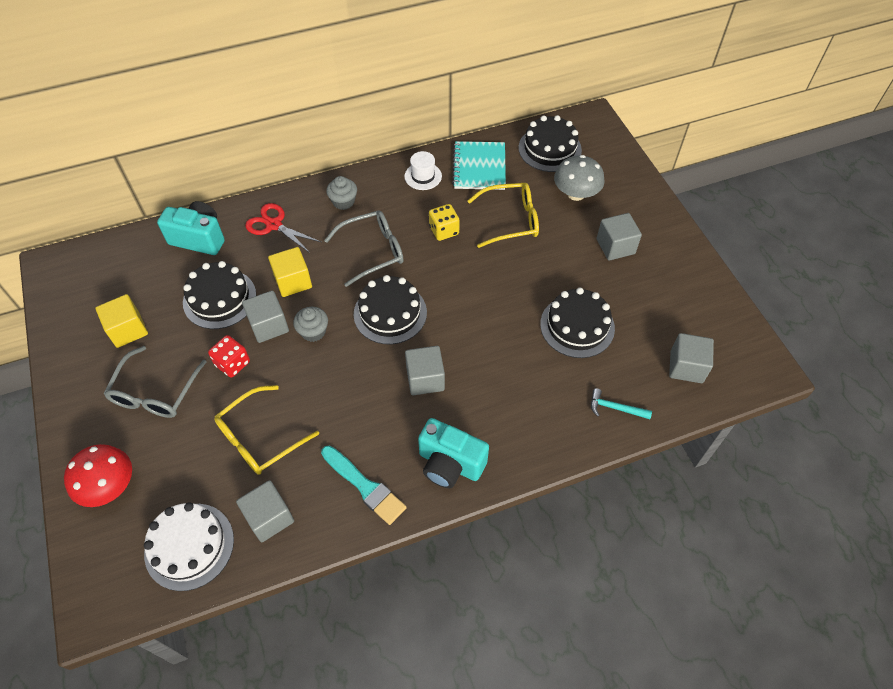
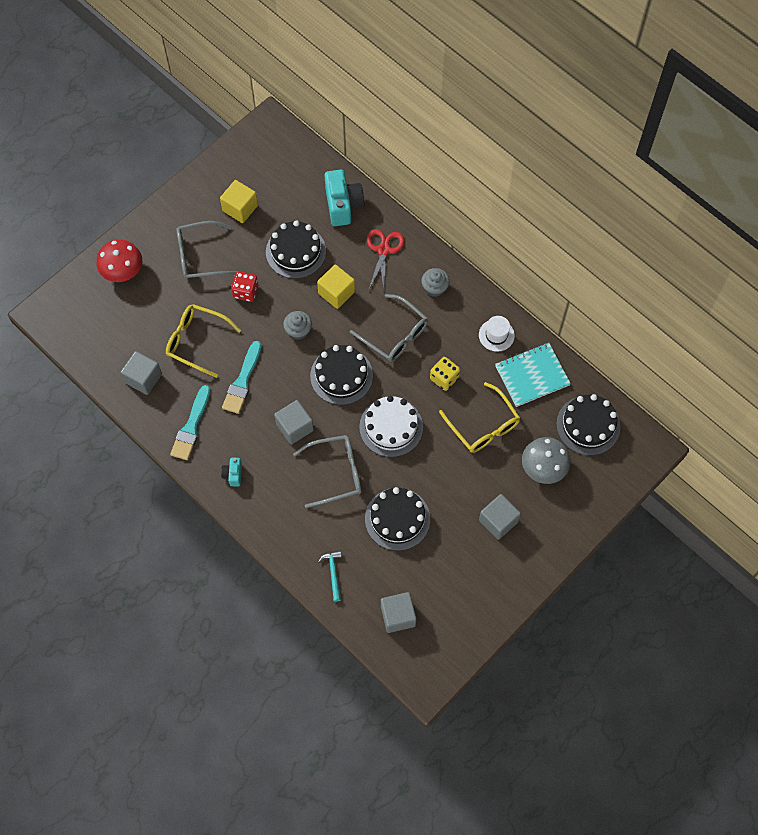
camera: 65 degrees right, 10 degrees up
(189, 546) = (104, 341): white cake -> white cake (391, 427)
(269, 326) = (289, 298): grey cube -> none
(339, 409) = (242, 381): none -> turquoise brush
(450, 464) = (233, 474): turquoise camera -> turquoise camera, size x0.50
(499, 360) = (336, 472): none -> grey glasses

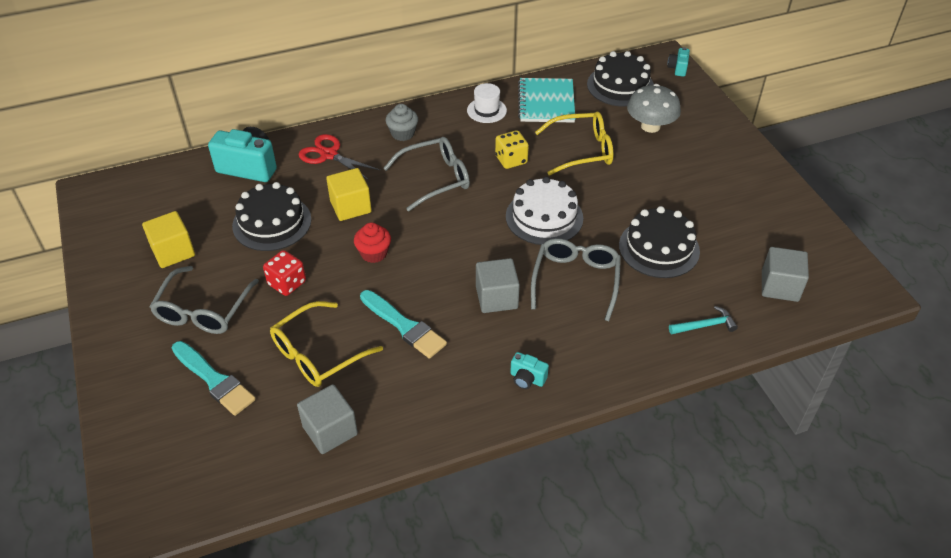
camera: 65 degrees left, 20 degrees down
(122, 271) = (153, 400): red mushroom -> none
(191, 426) = (434, 400): turquoise brush -> turquoise brush (214, 380)
(298, 330) = (374, 253): grey cupcake -> red cupcake
(333, 573) = (705, 325): turquoise hammer -> turquoise hammer turned 150 degrees clockwise
(341, 376) = (456, 236): black cake -> none
(498, 521) = (695, 174): grey cube -> none
(641, 464) = (678, 69): none -> turquoise camera

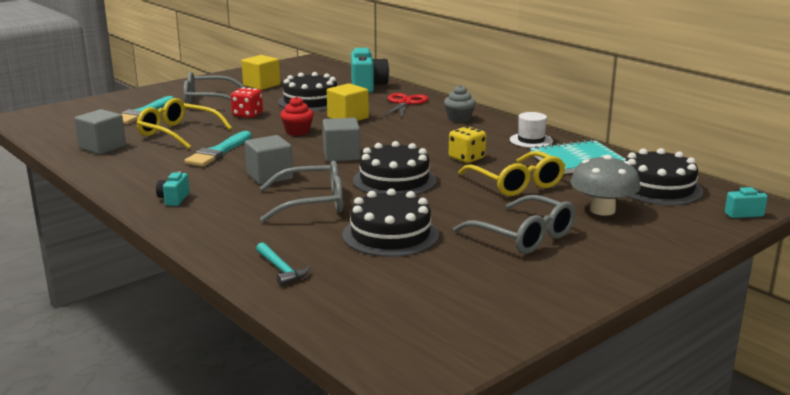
camera: 70 degrees right, 25 degrees down
(436, 179) = (410, 137): grey glasses -> grey glasses (524, 236)
(544, 217) = (394, 180): white cake -> black cake
(779, 286) = (375, 308): grey cube -> grey cube (341, 155)

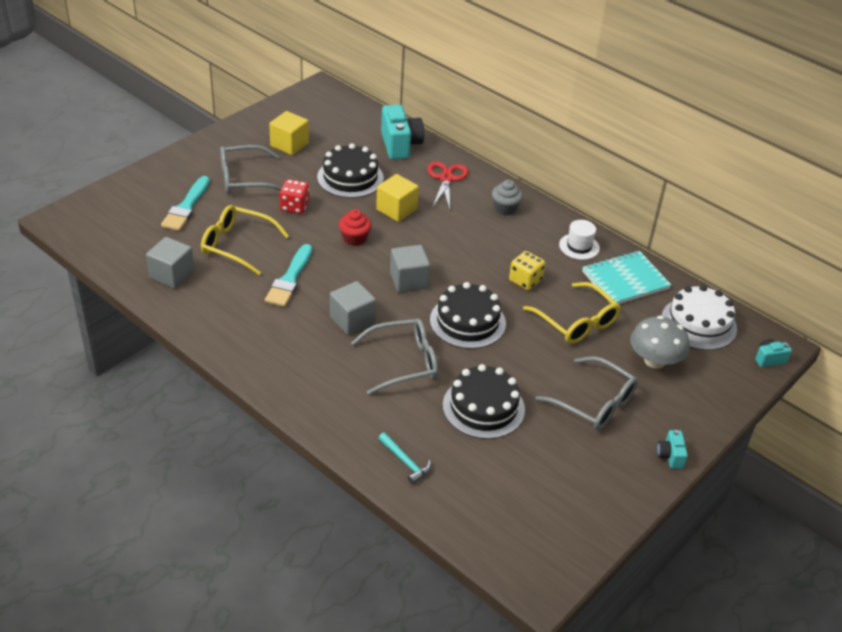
camera: 10 degrees left, 20 degrees up
(173, 199) = (276, 362): turquoise camera -> turquoise camera (670, 456)
(658, 188) = (698, 323): black cake -> white cake

